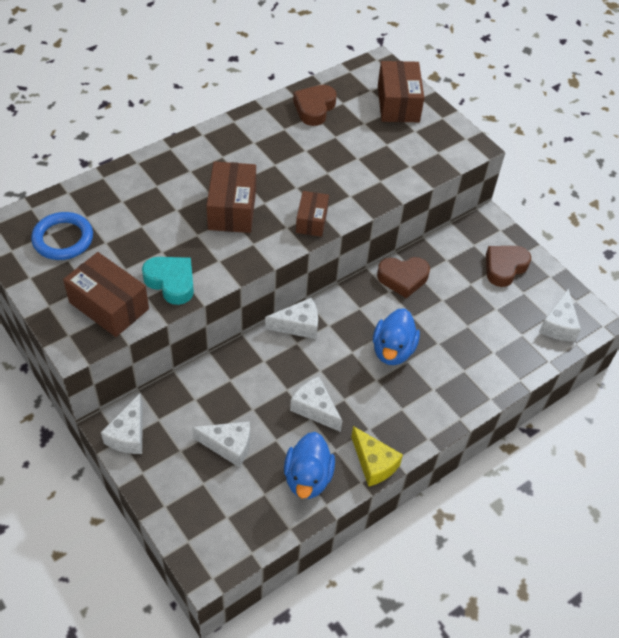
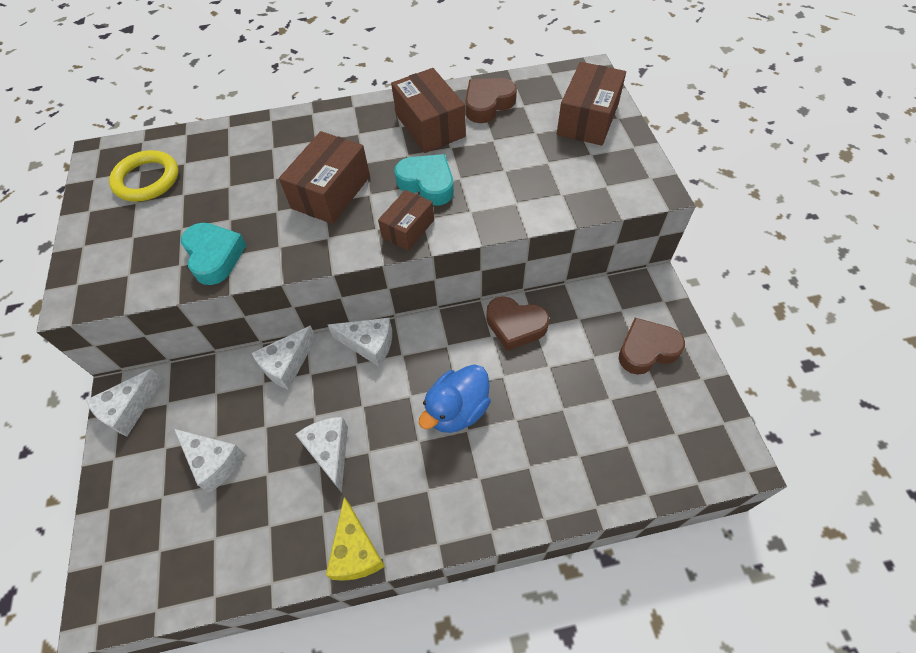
camera: 30 degrees right, 5 degrees up
(63, 239) = (147, 180): blue ring -> yellow ring
(109, 306) = (137, 264): brown box -> brown box (430, 126)
(305, 183) = (427, 184): none -> turquoise heart
(308, 478) = (272, 538): blue duck -> none
(558, 325) = (684, 449): white cheese -> white cheese (287, 364)

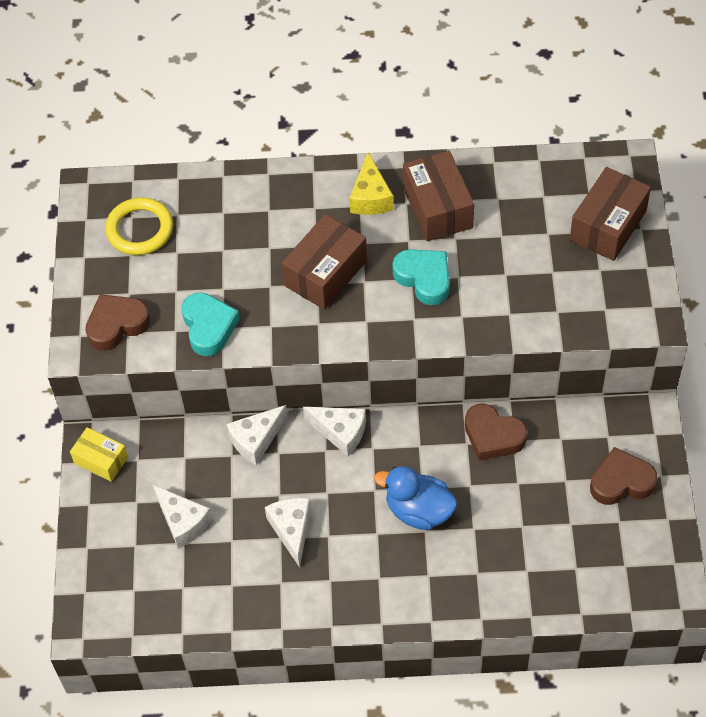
camera: 10 degrees right, 0 degrees up
(129, 409) = (101, 460): white cheese -> yellow box
(356, 551) = (308, 617): yellow cheese -> yellow cheese (370, 197)
(408, 229) = (397, 326): brown box -> none
(457, 410) = (419, 511): blue duck -> blue duck turned 60 degrees clockwise
(488, 104) = (505, 189): brown heart -> brown heart (116, 325)

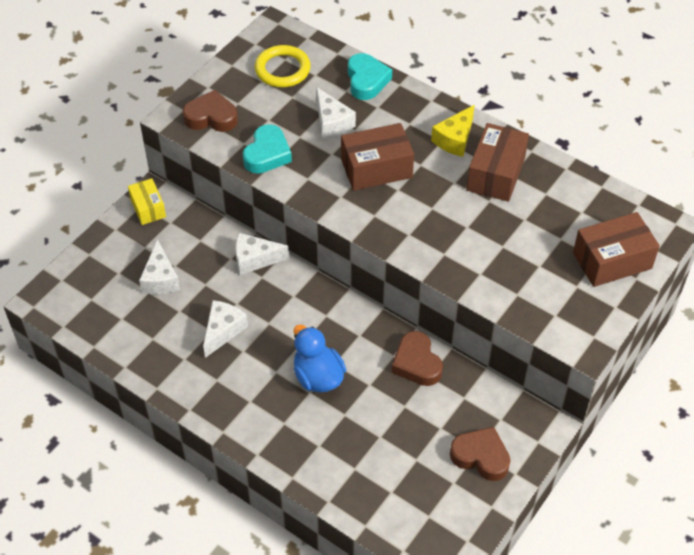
camera: 35 degrees right, 5 degrees down
(340, 432) = (314, 291): white cheese -> white cheese (332, 123)
(424, 278) = (441, 213): turquoise heart -> turquoise heart (366, 80)

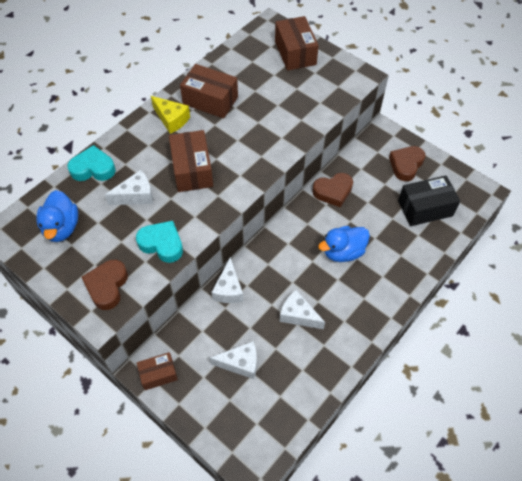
camera: 85 degrees left, 5 degrees up
(148, 208) = (158, 374): yellow box -> brown box
(282, 69) = (62, 227): yellow ring -> blue duck
(402, 479) = (425, 208): none -> black box

